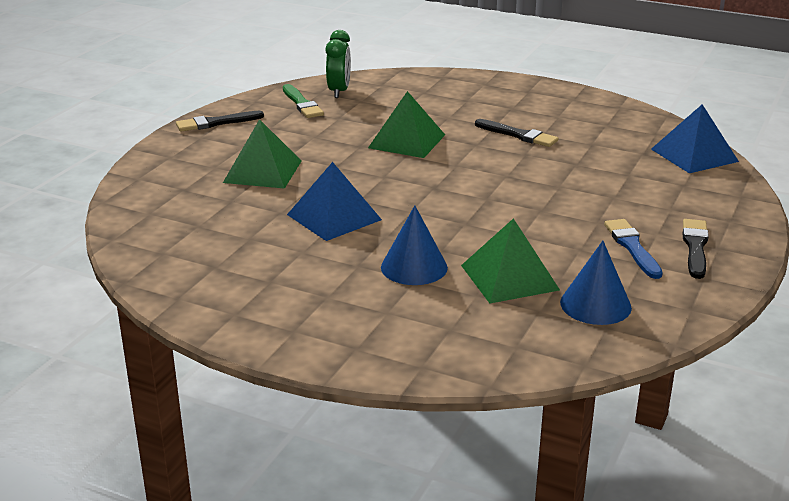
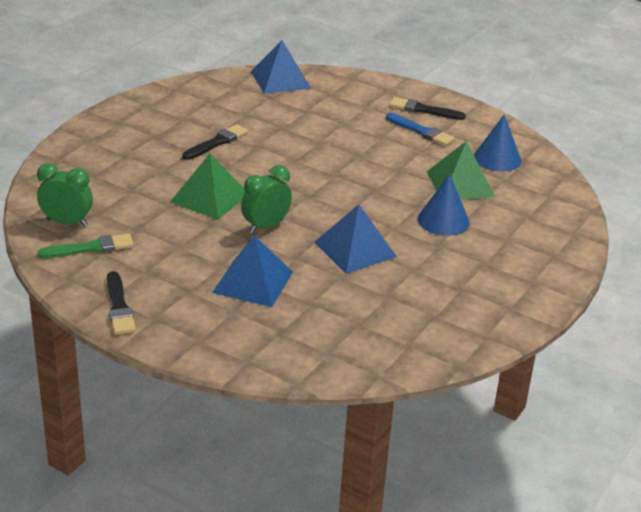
camera: 85 degrees left, 5 degrees up
(262, 171) = (253, 282): green pyramid -> blue pyramid
(363, 170) = (266, 226): none -> green clock
(632, 247) = (421, 131): blue brush -> blue brush turned 135 degrees counterclockwise

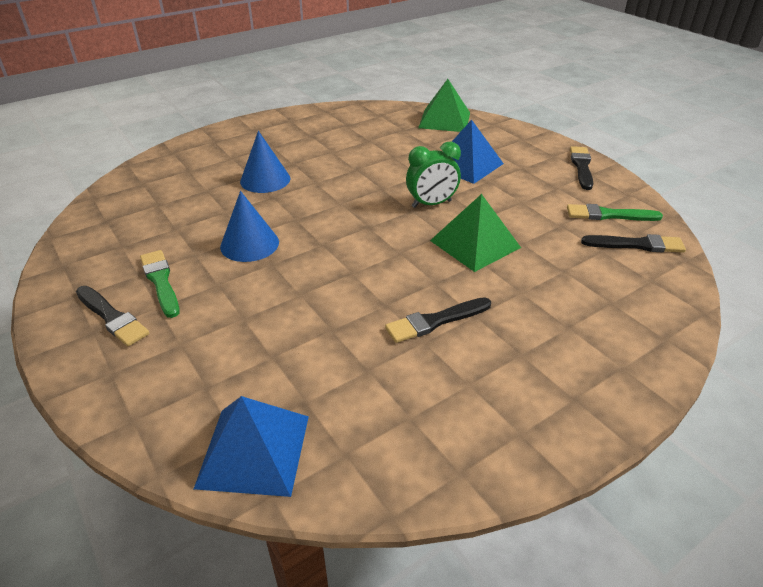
camera: 155 degrees left, 5 degrees up
(67, 223) = (636, 245): green clock -> black brush
(355, 249) = (365, 172): blue pyramid -> none
(421, 131) = (161, 281): blue brush -> green brush
(460, 184) = (205, 208): green pyramid -> green pyramid (444, 120)
(497, 158) = (129, 227): blue cone -> blue cone (249, 244)

